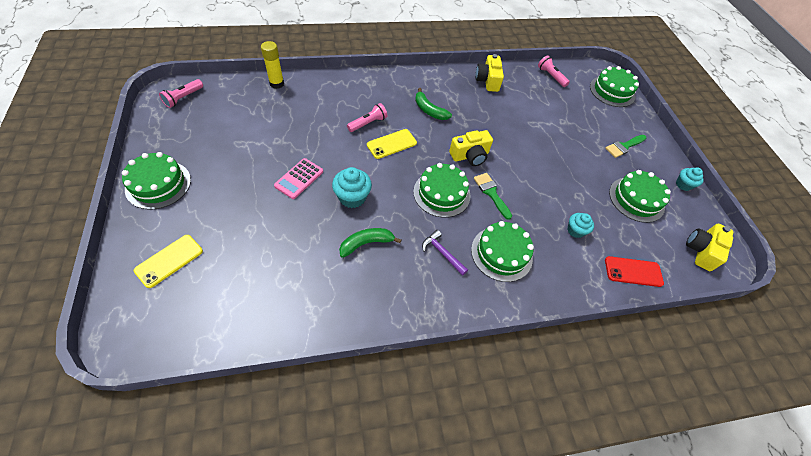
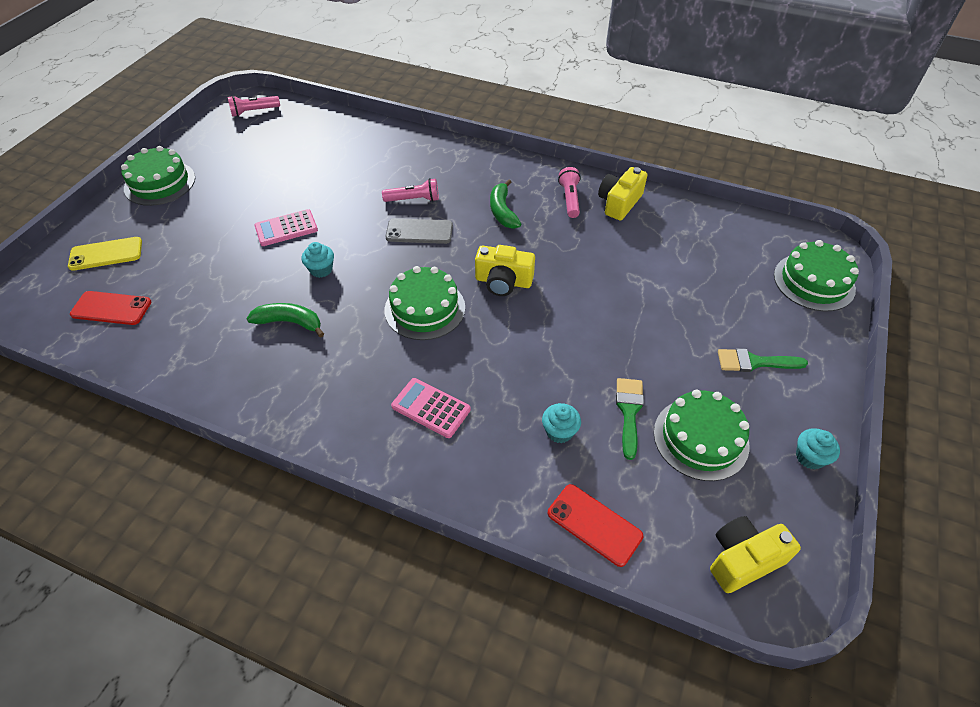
camera: 40 degrees right, 5 degrees down
(220, 300) = (111, 308): none -> red phone
(277, 84) = (355, 126): yellow glue stick -> none
(352, 197) = (321, 269): turquoise cupcake -> turquoise cupcake, size x0.65
(391, 144) = (419, 231): yellow phone -> grey phone
(442, 253) = (360, 372): purple hammer -> none
(491, 193) = (487, 335): green brush -> green brush (629, 411)
(501, 253) = (431, 408): green cake -> pink calculator
(551, 76) = (725, 228): pink flashlight -> pink flashlight (569, 199)

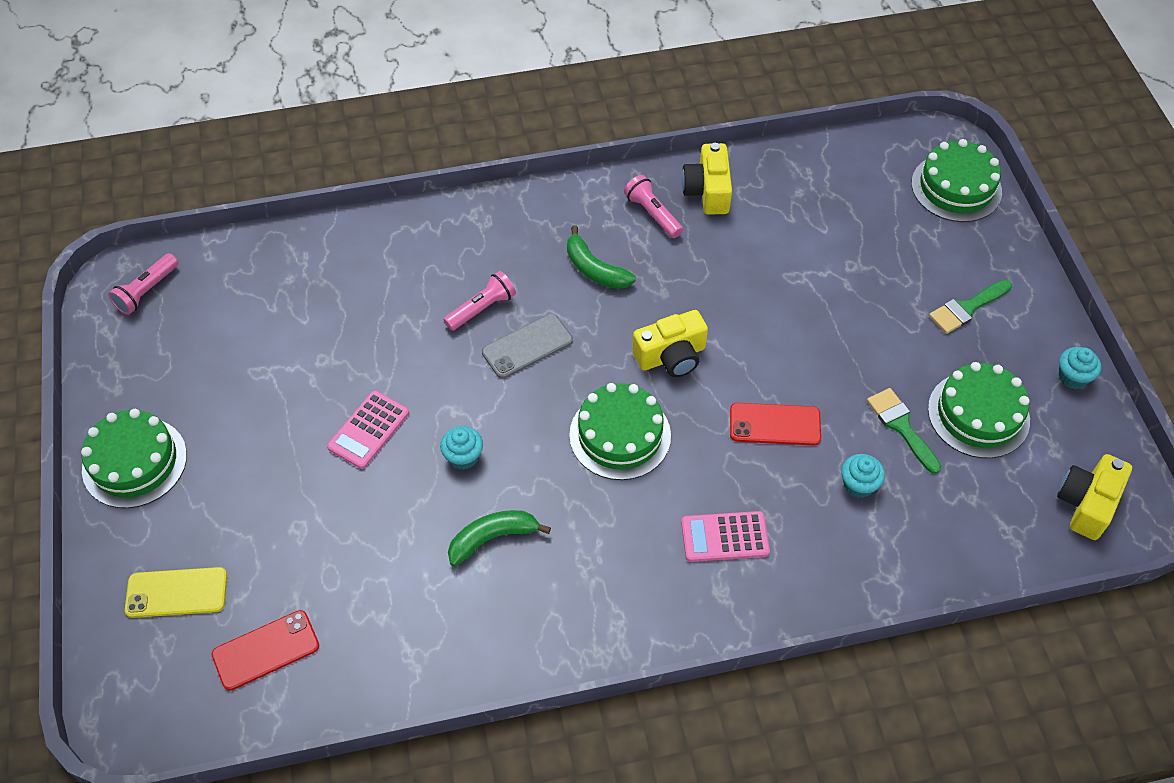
camera: 35 degrees left, 5 degrees up
(106, 254) = (176, 593): yellow phone -> yellow phone turned 45 degrees clockwise
(594, 524) = (956, 551): red phone -> red phone (774, 424)

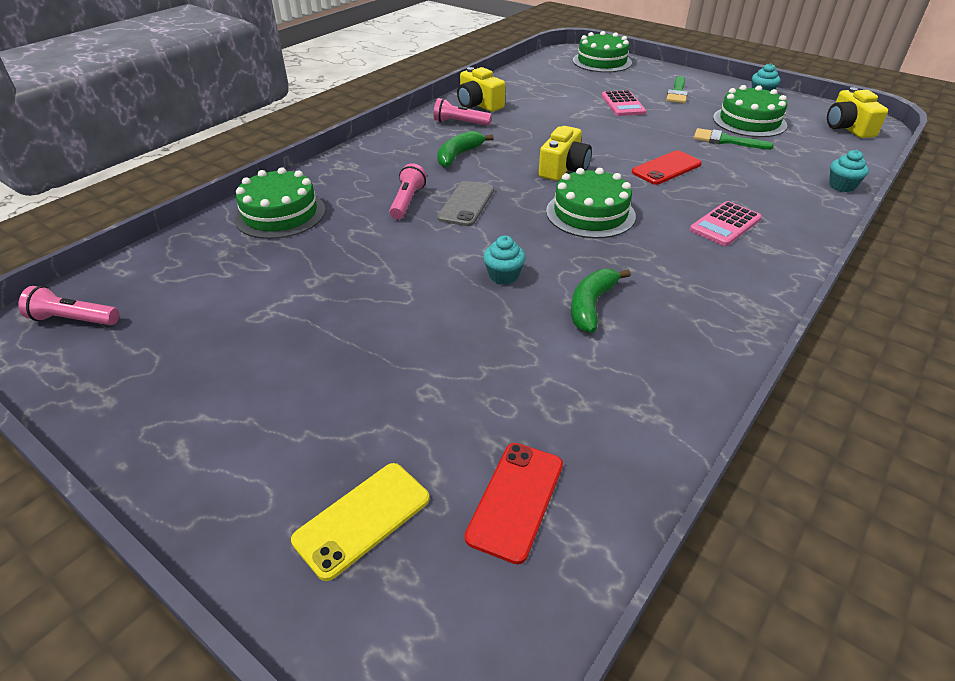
camera: 40 degrees left, 15 degrees down
(134, 462) = (190, 444): green cake -> green cake (280, 214)
(147, 291) = (74, 320): pink flashlight -> pink flashlight turned 105 degrees clockwise
(368, 430) = (407, 299): pink calculator -> pink calculator (623, 104)
(595, 269) = (459, 155): green banana -> green banana turned 120 degrees clockwise
(858, 484) = (748, 169): turquoise cupcake -> turquoise cupcake (841, 186)

